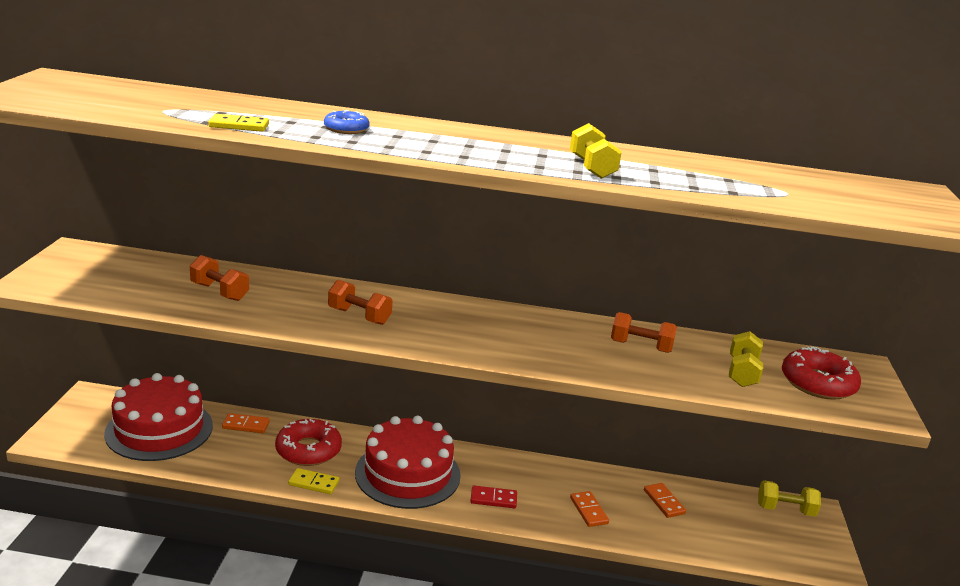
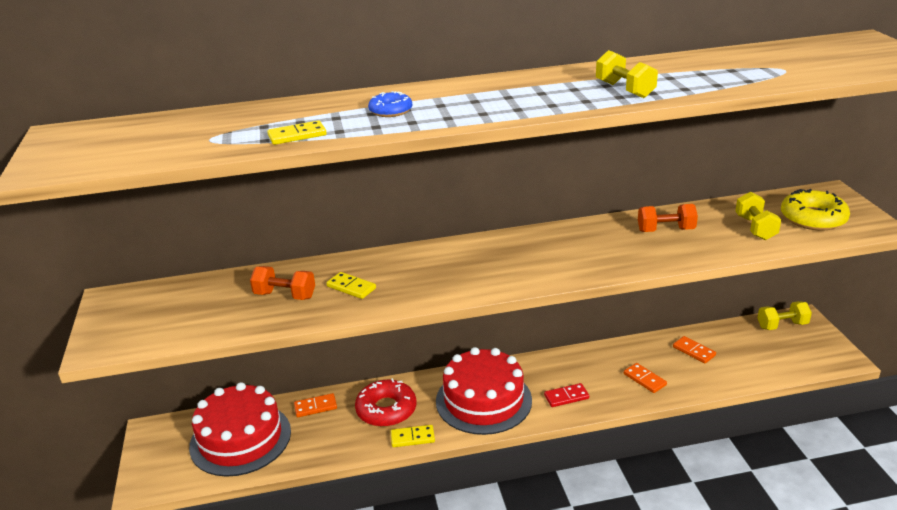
camera: 15 degrees left, 5 degrees up
(284, 303) = (351, 287): none -> yellow domino
(359, 316) = (425, 278): orange dumbbell -> none
(818, 383) = (813, 218): red donut -> yellow donut

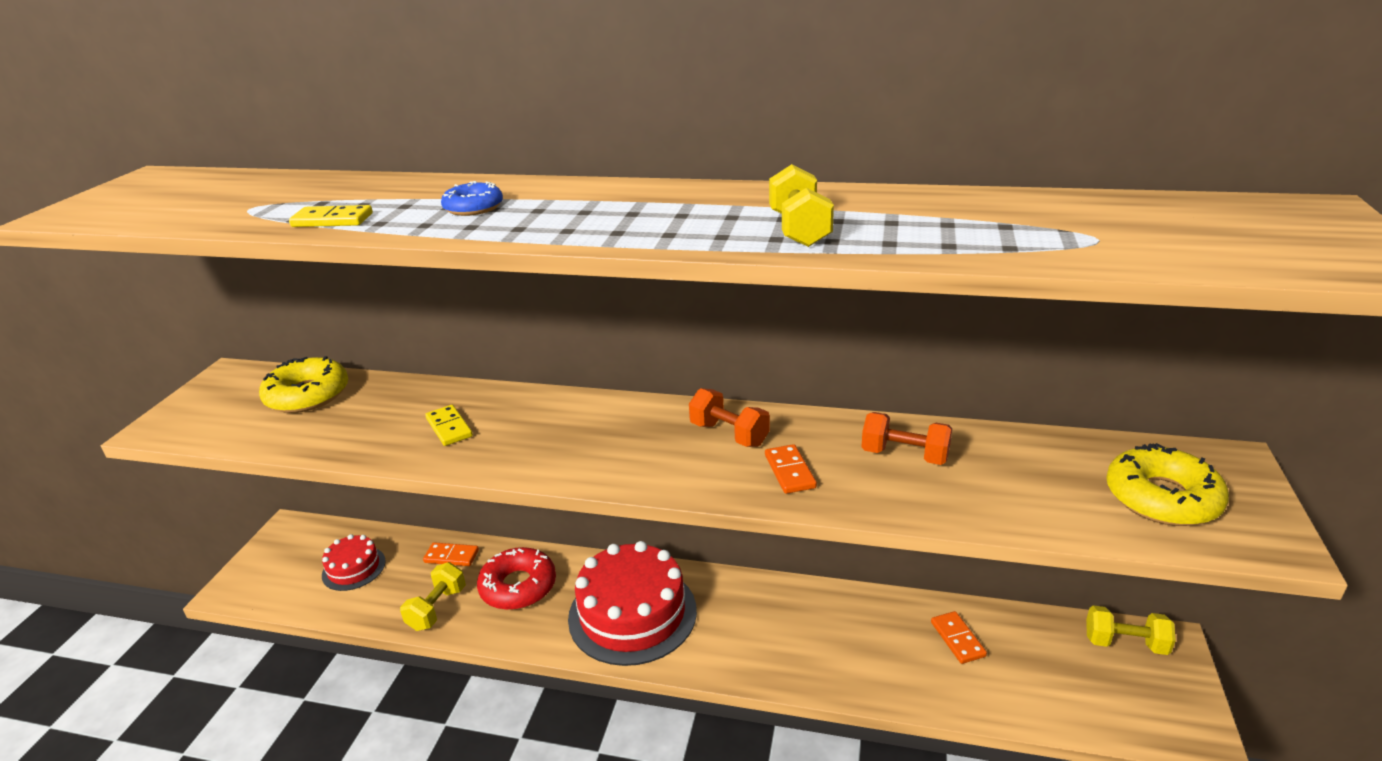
camera: 25 degrees right, 0 degrees up
(206, 295) = (307, 395): none -> yellow donut
(240, 439) = (354, 568): red cake -> red cake, size x0.52
(285, 295) = (376, 418): orange dumbbell -> orange dumbbell (729, 434)
(412, 438) = (518, 634): yellow domino -> none
(566, 397) = (735, 645): red domino -> none
(644, 379) = (857, 658): orange domino -> orange domino (789, 471)
(755, 228) = (1048, 488): yellow dumbbell -> yellow dumbbell (437, 608)

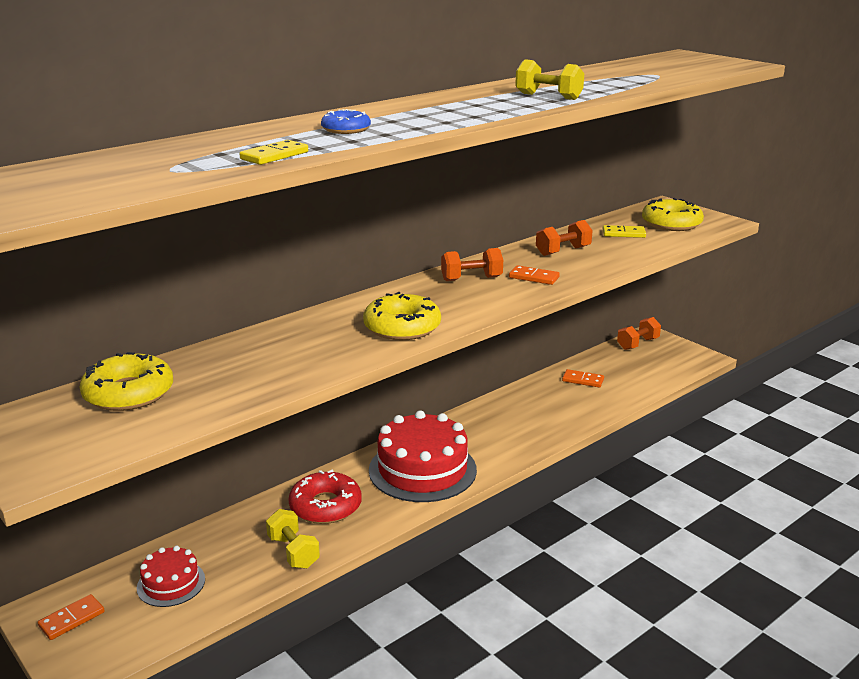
camera: 55 degrees left, 5 degrees down
(449, 428) = (303, 351): yellow domino -> yellow domino (623, 234)
(451, 556) = (240, 526): orange domino -> orange domino (72, 619)
(553, 452) = (402, 327): none -> yellow donut
(1125, 643) = (637, 344): yellow dumbbell -> orange dumbbell

